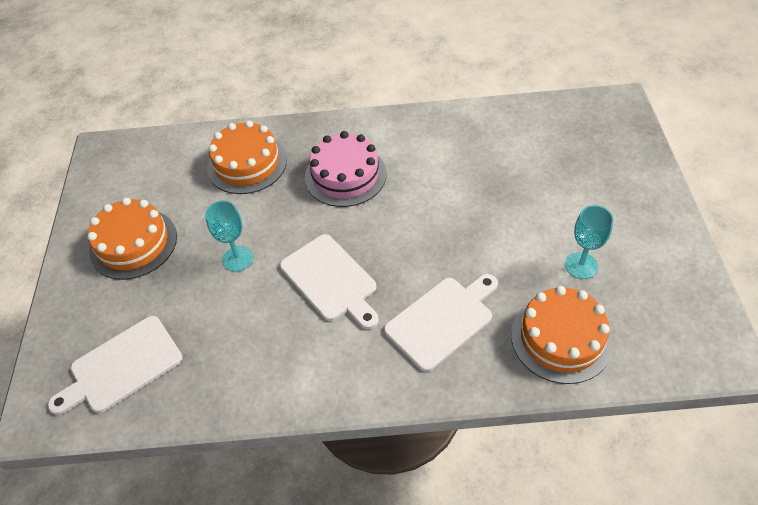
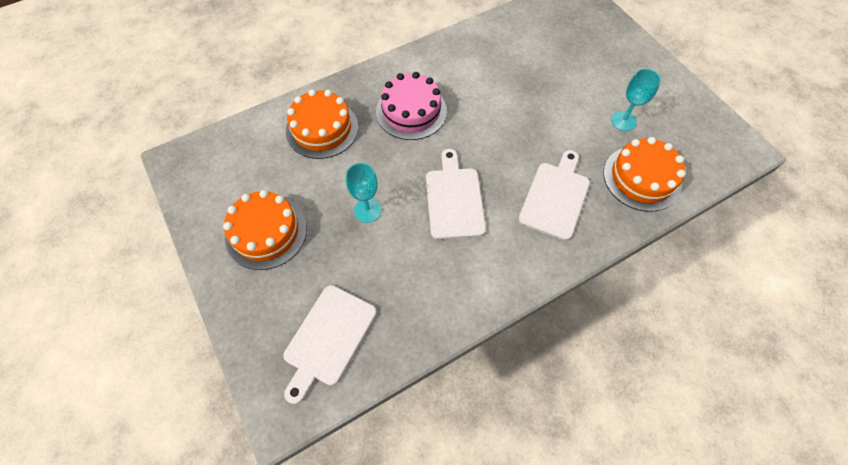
camera: 30 degrees left, 10 degrees up
(330, 280) = (454, 199): white cutting board -> white cutting board turned 120 degrees counterclockwise

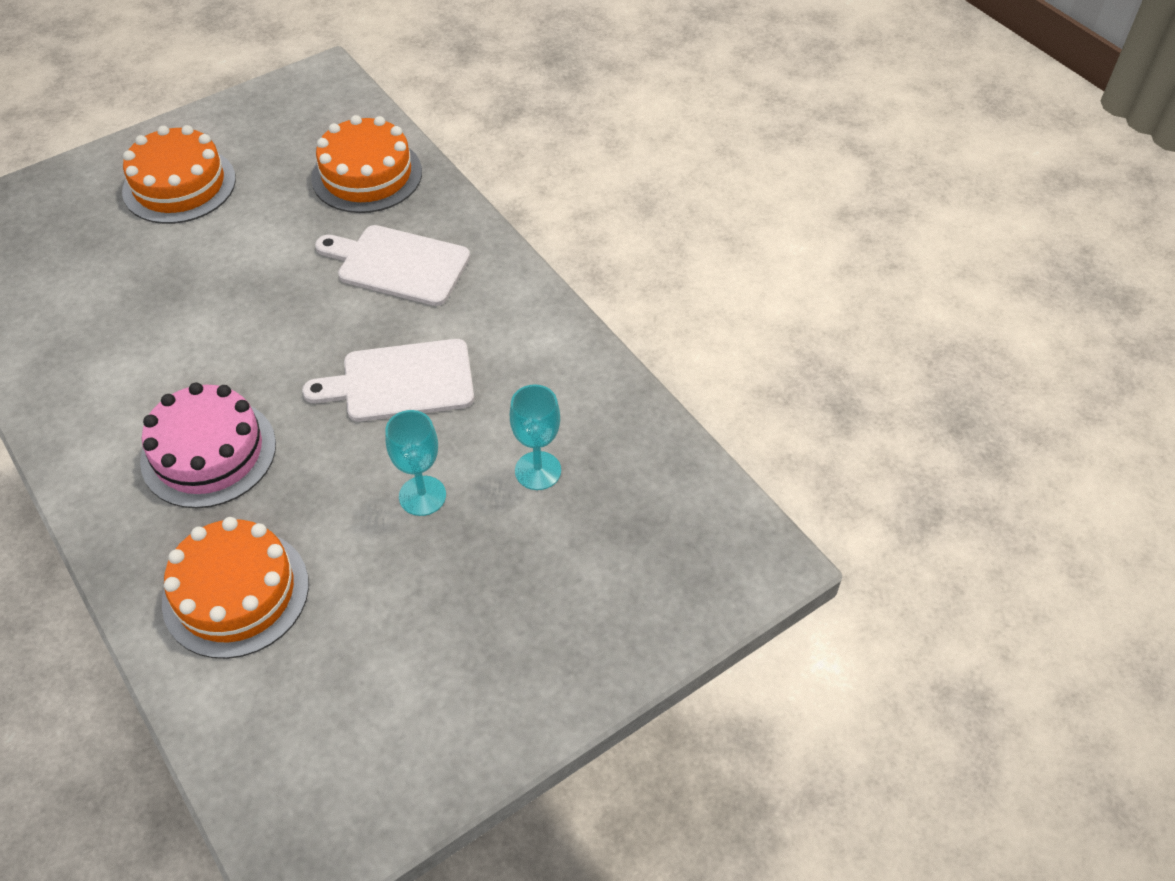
camera: 95 degrees left, 10 degrees down
(266, 232) = (469, 645): orange cake -> orange cake (179, 185)
(328, 338) = (649, 520): white cutting board -> none
(623, 121) = (261, 186): turquoise goblet -> turquoise goblet (538, 471)

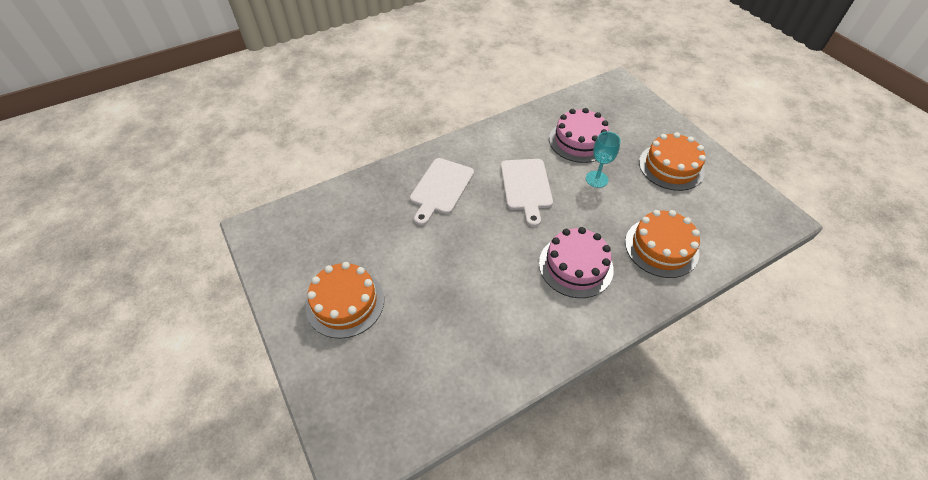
camera: 85 degrees left, 0 degrees up
(367, 175) = (361, 203): orange cake -> orange cake (671, 167)
(538, 471) = (579, 141): turquoise goblet -> pink cake

